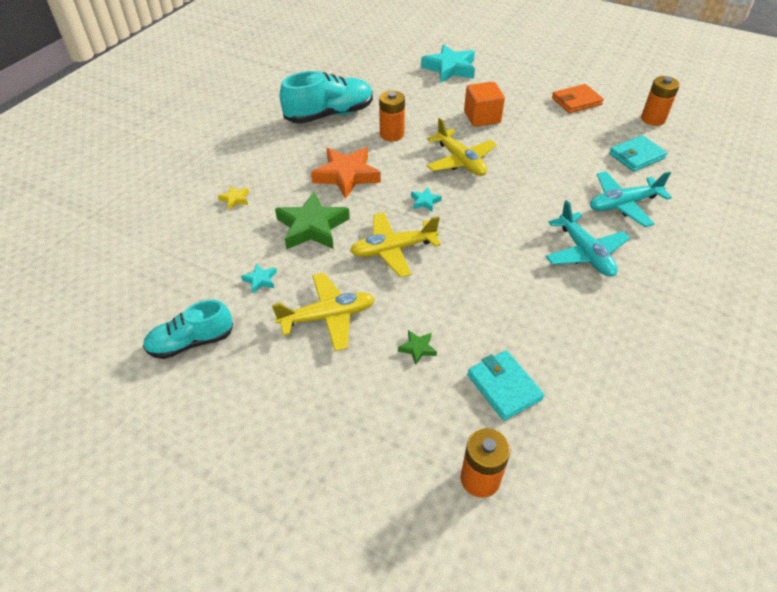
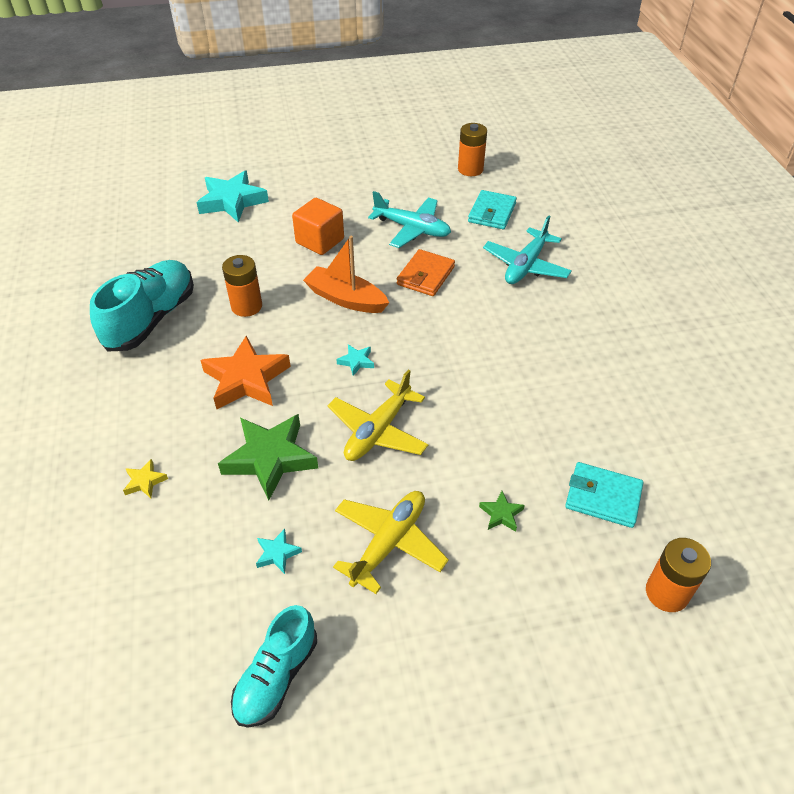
camera: 40 degrees left, 0 degrees up
(460, 161) = (346, 299): yellow plane -> orange boat
(576, 101) = (390, 182): orange wallet -> orange wallet (425, 276)
(584, 253) = (541, 329): turquoise plane -> turquoise plane (412, 229)

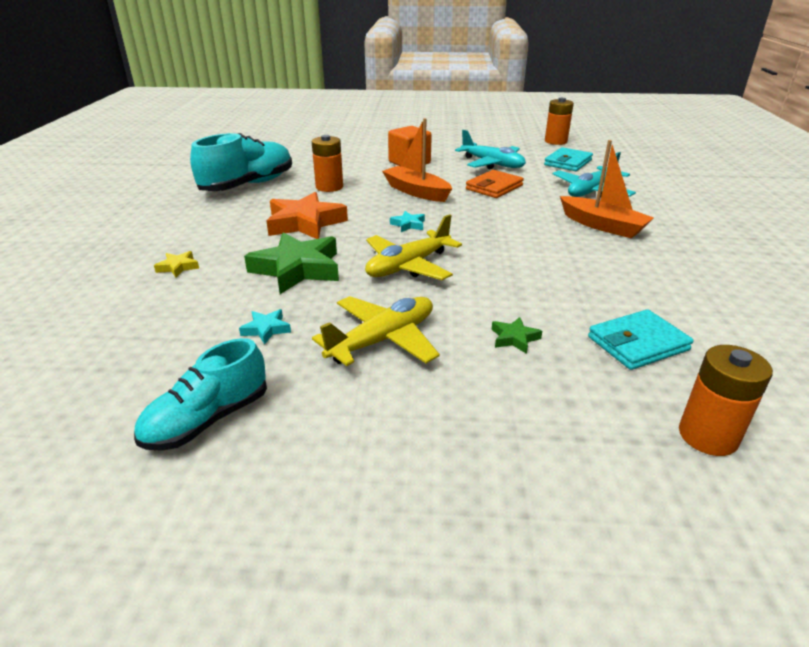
camera: 15 degrees right, 15 degrees down
(232, 201) = (349, 140): turquoise star -> none
(546, 327) = (602, 226): none -> orange boat
(603, 497) = (637, 343): turquoise wallet -> turquoise wallet turned 60 degrees counterclockwise

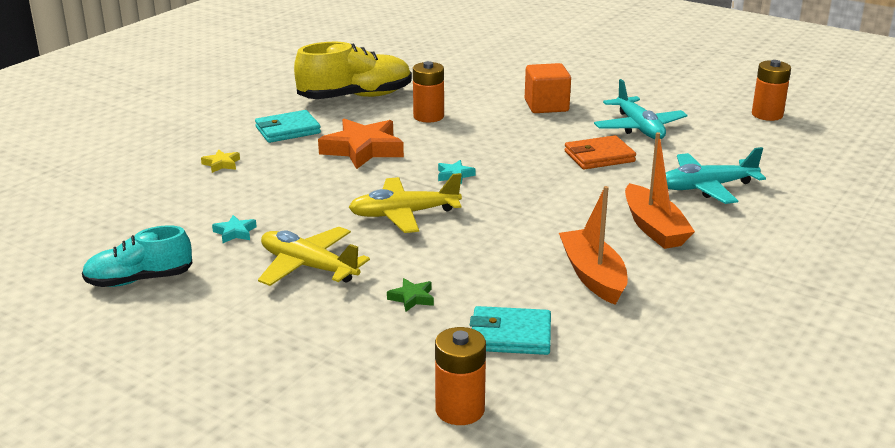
camera: 30 degrees right, 5 degrees down
(248, 185) = (355, 97): turquoise shoe -> yellow shoe
(297, 269) = (309, 191): green star -> none
(383, 340) = (308, 267): yellow plane -> yellow plane turned 135 degrees counterclockwise
(416, 192) = (508, 142): orange boat -> orange boat (593, 276)
(568, 162) = (736, 146): turquoise wallet -> turquoise wallet (287, 130)

